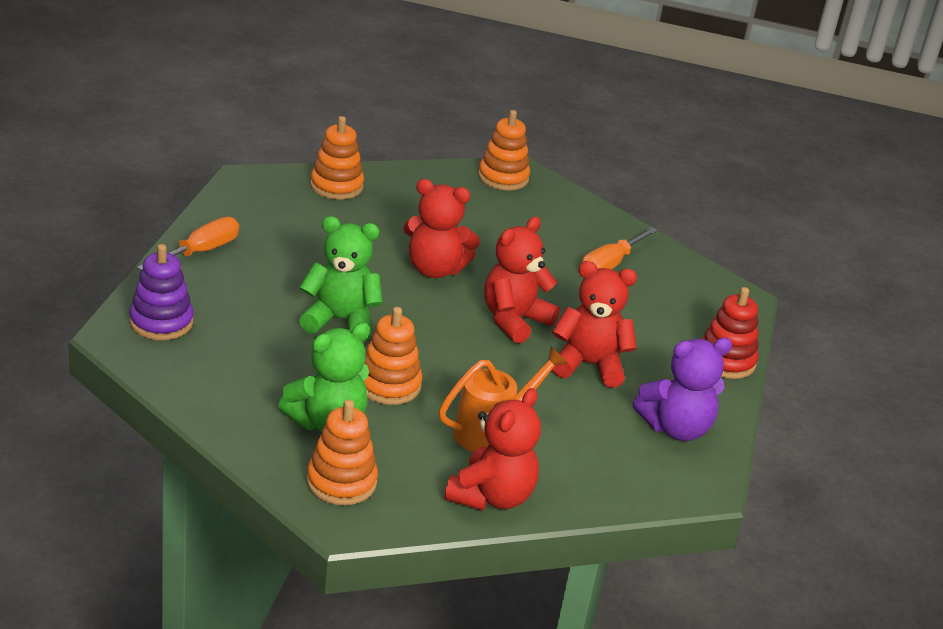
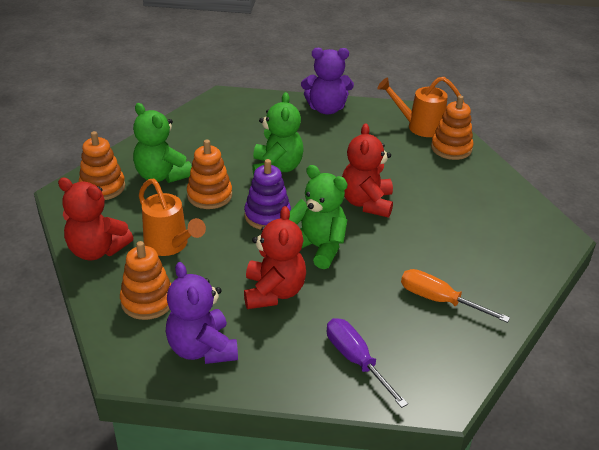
camera: 85 degrees right, 5 degrees up
(161, 322) = (242, 107): purple stacking toy -> purple stacking toy (267, 216)
(200, 252) = (326, 109): orange screwdriver -> purple teddy bear
(278, 194) = (419, 127): none -> orange watering can
(503, 178) = (539, 227): orange stacking toy -> orange stacking toy (147, 301)
(514, 320) = (318, 247): red teddy bear -> green teddy bear
(693, 332) = (356, 361): none -> purple screwdriver
(725, 361) = (318, 385): red stacking toy -> none

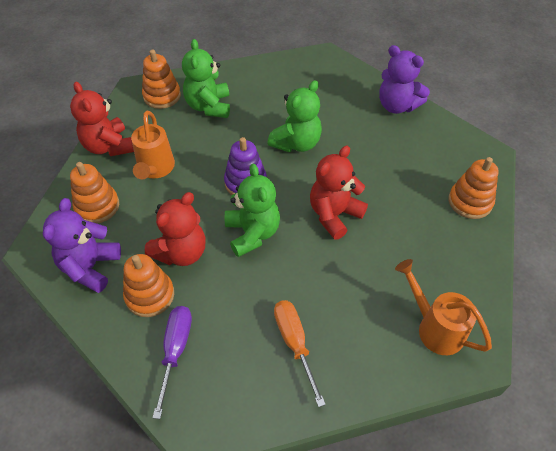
camera: 40 degrees right, 15 degrees up
(209, 195) = (223, 141): orange stacking toy -> orange stacking toy (150, 295)
(419, 127) = (463, 164): orange watering can -> orange watering can (435, 328)

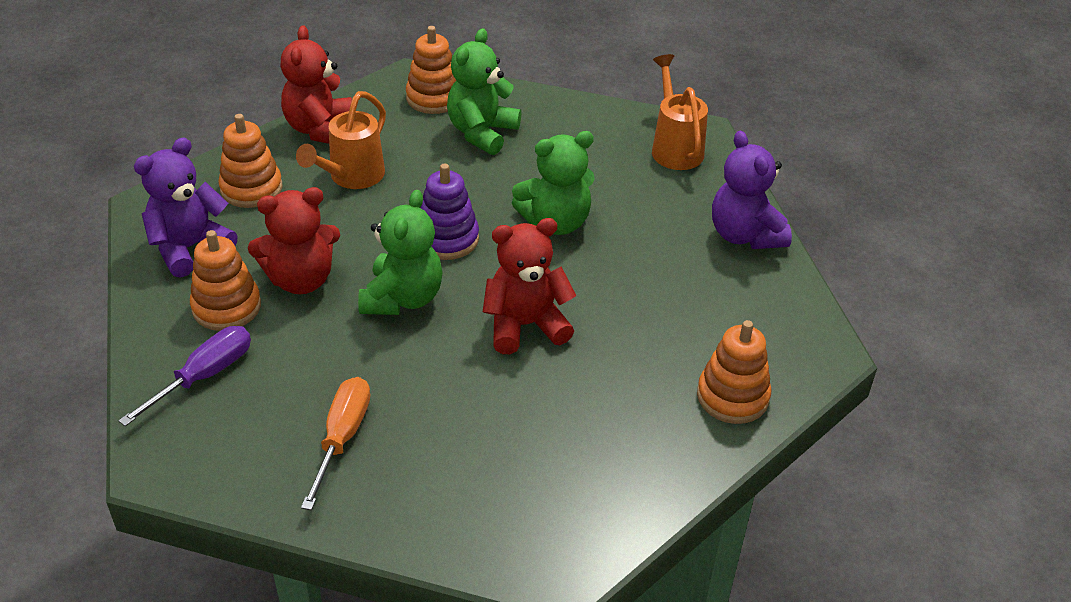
camera: 30 degrees right, 10 degrees down
(435, 328) = (532, 512): orange watering can -> orange watering can (675, 148)

